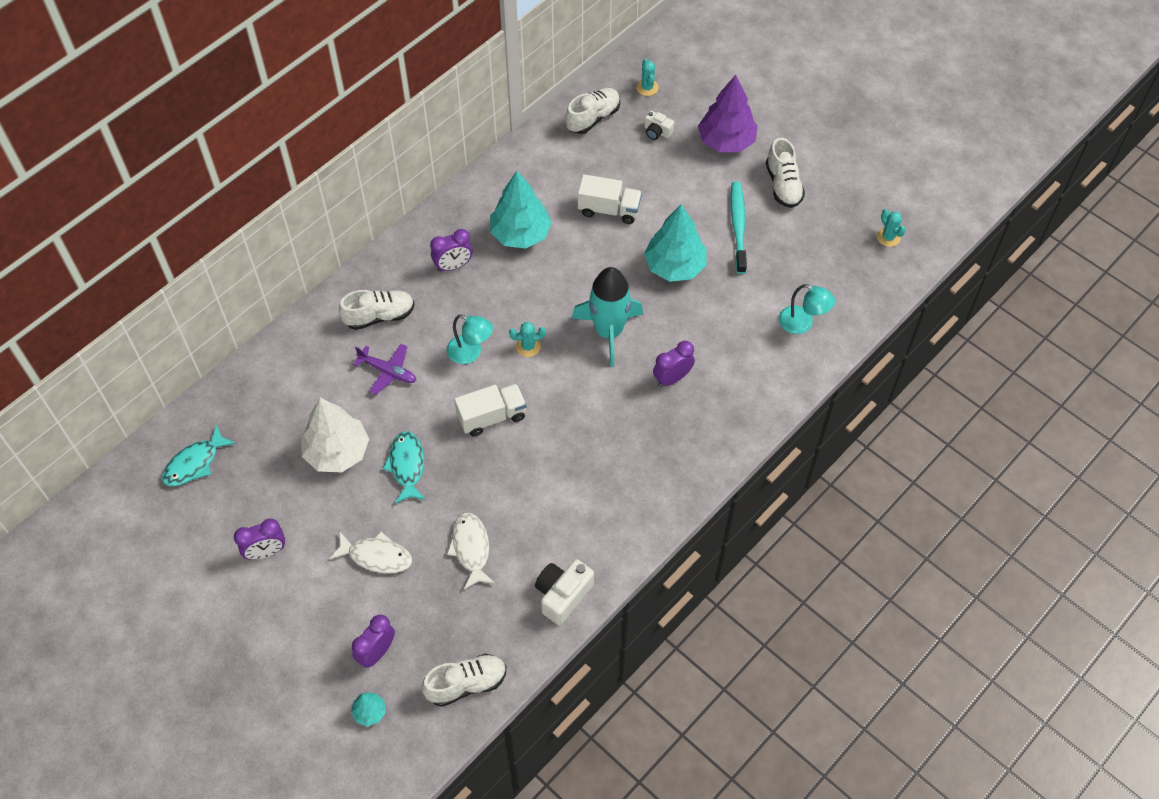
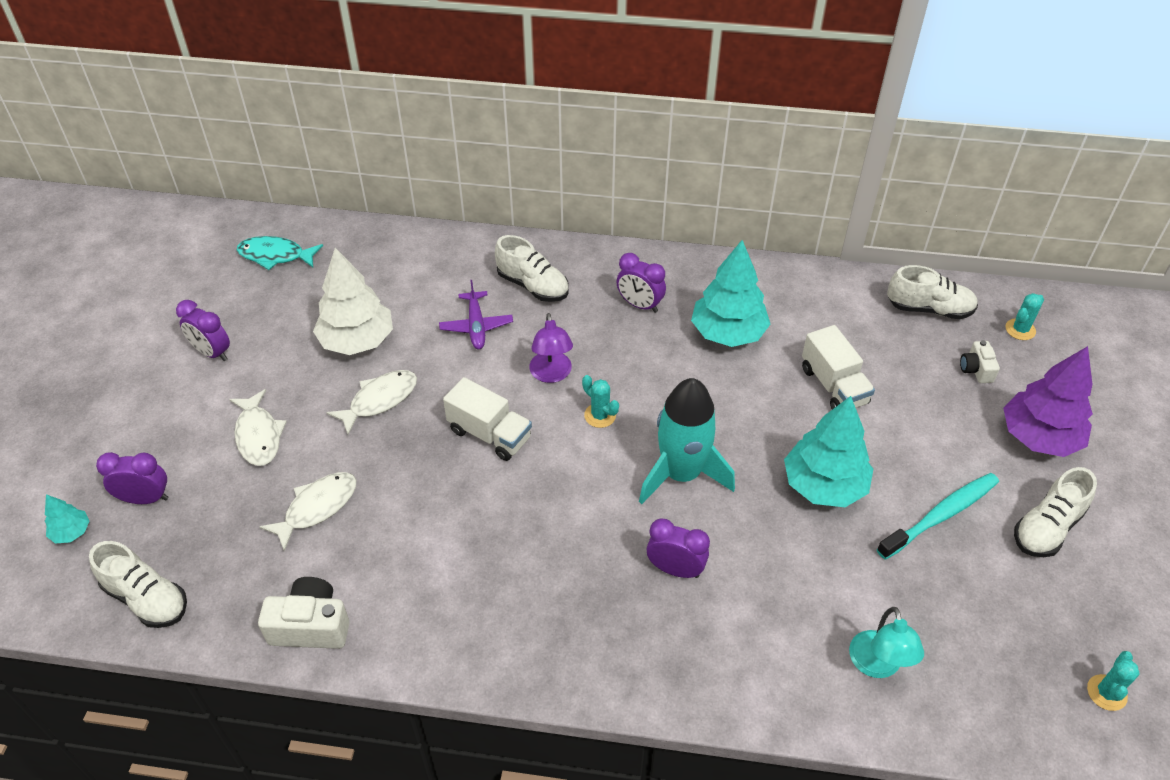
camera: 55 degrees right, 10 degrees down
(407, 466) = (379, 400): turquoise fish -> white fish
(470, 353) = (551, 374): turquoise lamp -> purple lamp

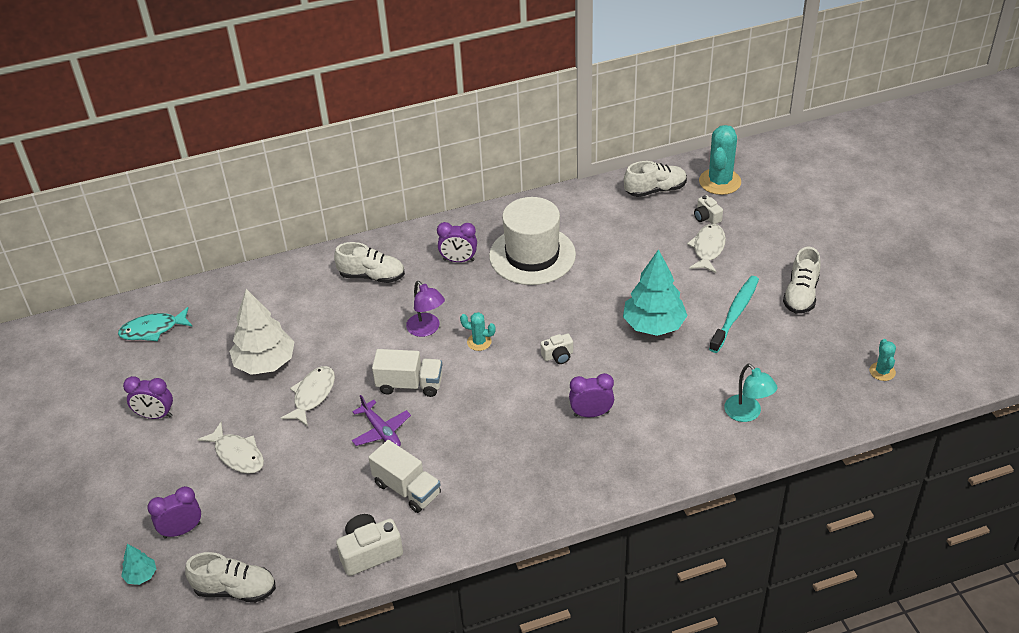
camera: 25 degrees left, 5 degrees down
(317, 507) = (318, 481): white fish -> white fish (708, 249)
(476, 326) = (349, 319): purple plane -> purple plane (381, 431)
(681, 474) = (558, 356): turquoise rocket -> white camera
(728, 333) = (532, 255): turquoise tree -> white hat
(833, 386) = (623, 262): white truck -> white truck (407, 489)
(1020, 329) = (720, 182): turquoise cactus -> turquoise cactus, size x1.92
(1039, 437) = (767, 243): purple tree -> none

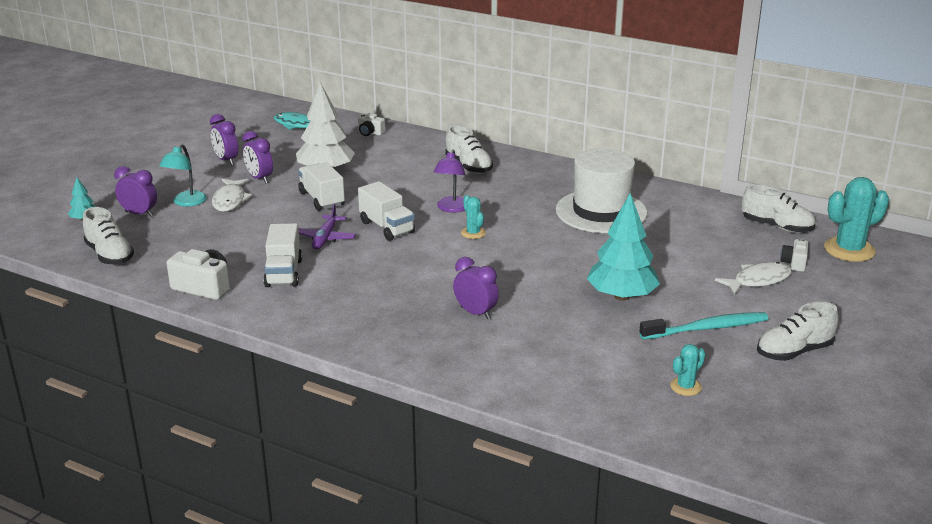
camera: 45 degrees right, 15 degrees down
(312, 395) = (321, 199): white fish -> white truck
(458, 260) = (542, 188): purple clock -> purple clock (259, 178)
(558, 356) = (514, 270): white camera -> white camera (370, 133)
(747, 414) = (598, 389): turquoise lamp -> turquoise lamp (186, 202)
(882, 371) = (781, 443): turquoise cactus -> turquoise cactus (685, 387)

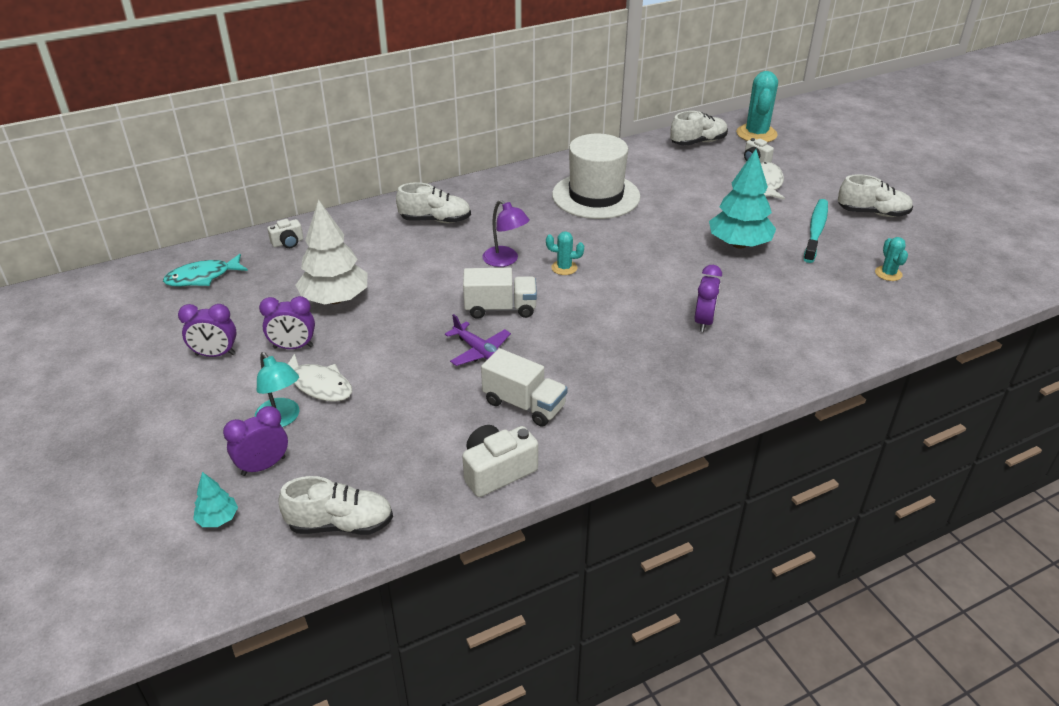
camera: 55 degrees left, 10 degrees up
(321, 199) = (394, 324): white truck -> none
(475, 313) = (704, 322): purple clock -> purple clock turned 120 degrees clockwise
(794, 352) = (872, 213): white shoe -> white shoe turned 90 degrees counterclockwise

